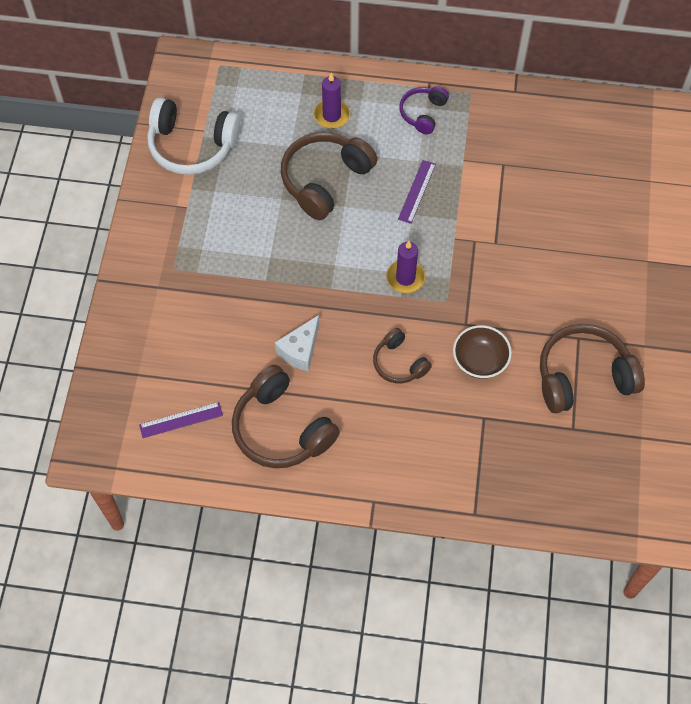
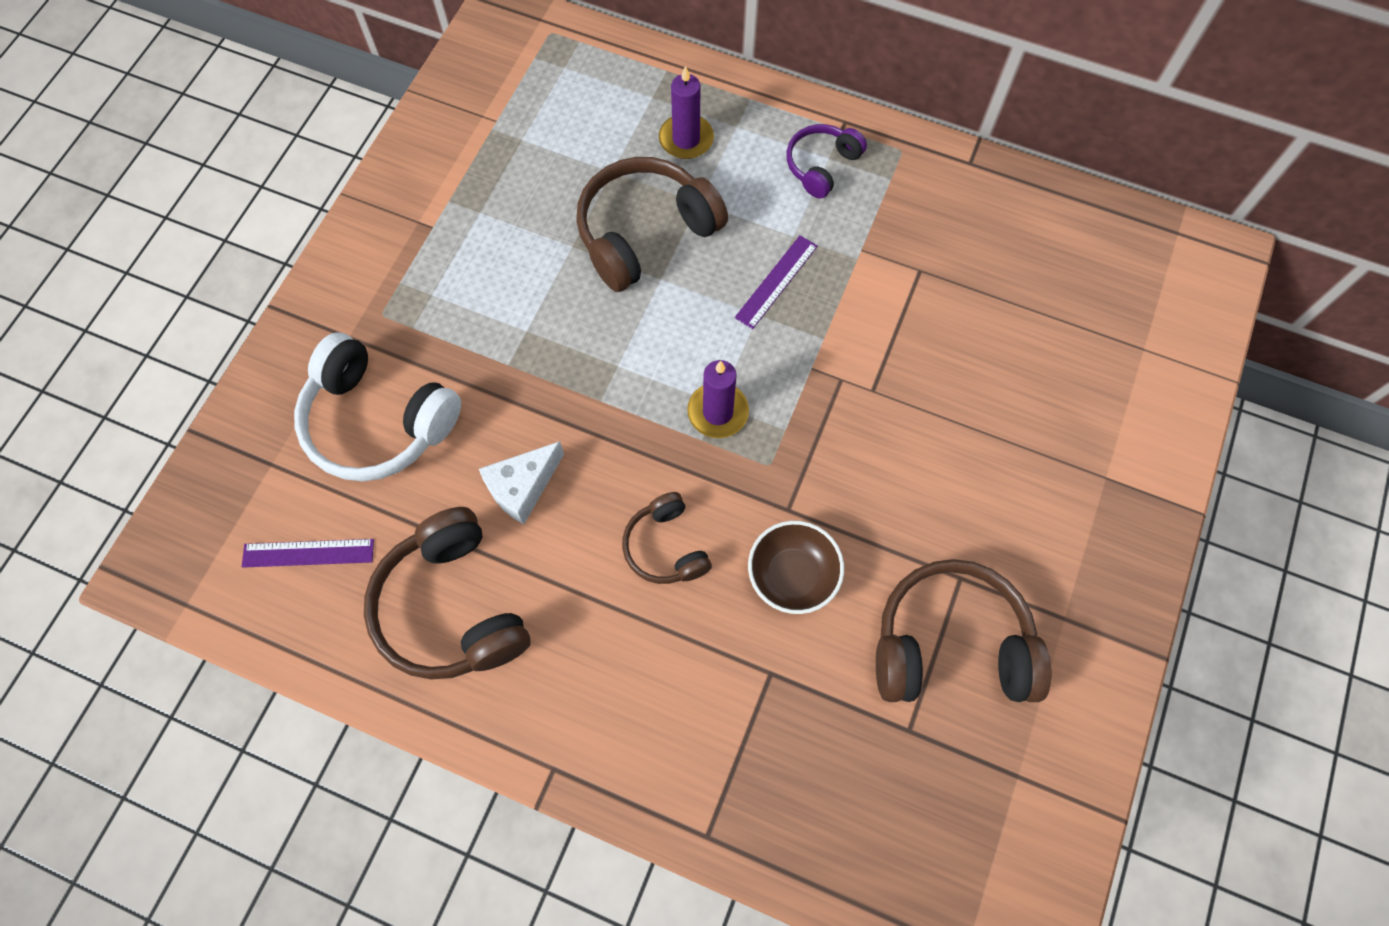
camera: 15 degrees right, 5 degrees up
(192, 146) = (471, 139): white headphones -> white headphones (378, 422)

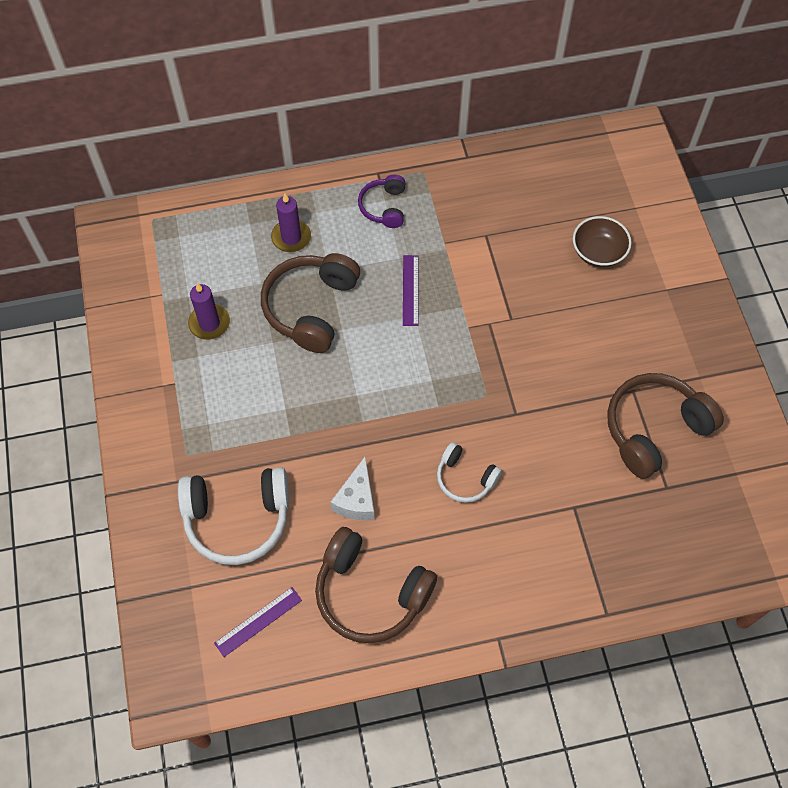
camera: 35 degrees left, 5 degrees down
(665, 547) = (465, 478): brown headphones -> white headphones
(718, 412) = (435, 385): purple candle -> purple candle (209, 323)
(792, 575) = (545, 448): brown bowl -> brown bowl (598, 252)

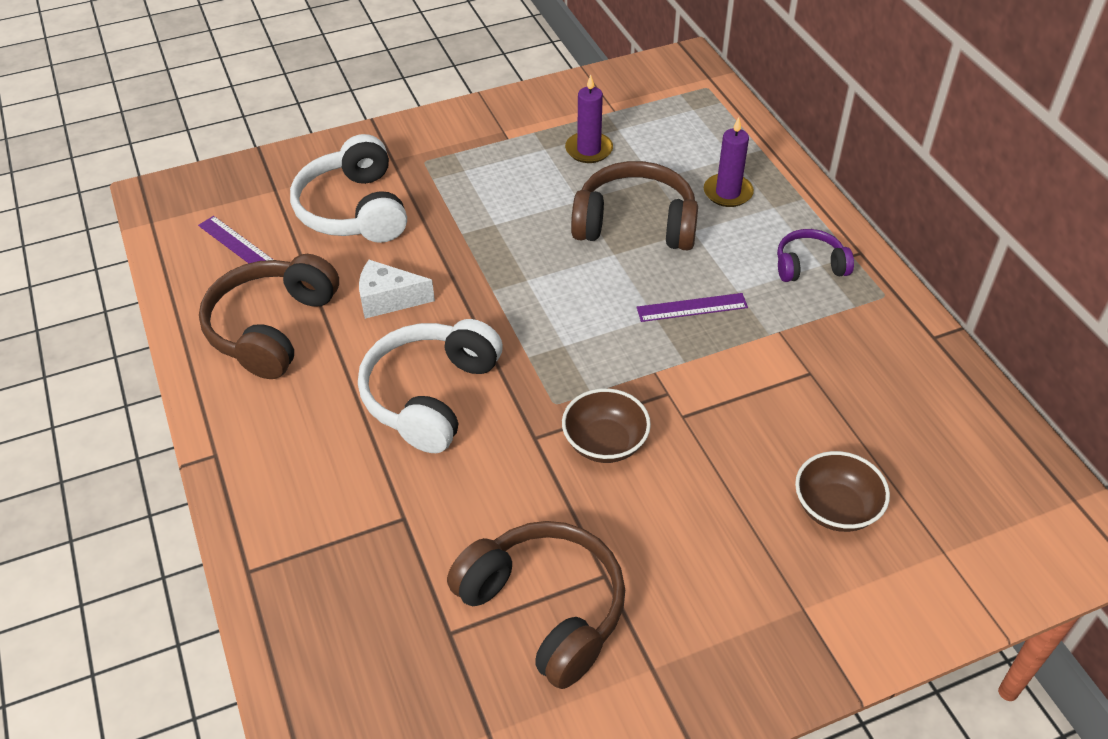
camera: 80 degrees right, 15 degrees down
(465, 478) = (430, 395): white headphones -> white headphones, size x1.78
(527, 370) = (605, 443): none -> brown bowl

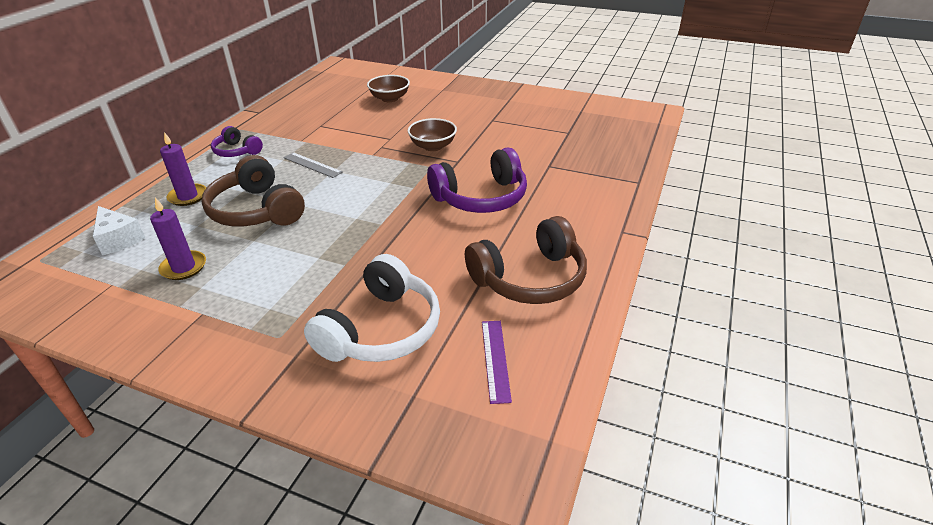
camera: 135 degrees left, 10 degrees down
(388, 299) = (441, 253): white cheese -> white cheese (118, 239)
(430, 395) = (481, 198): white headphones -> purple headphones
(545, 608) = (525, 123): brown headphones -> none
(692, 307) = (312, 165): purple ruler -> grey ruler

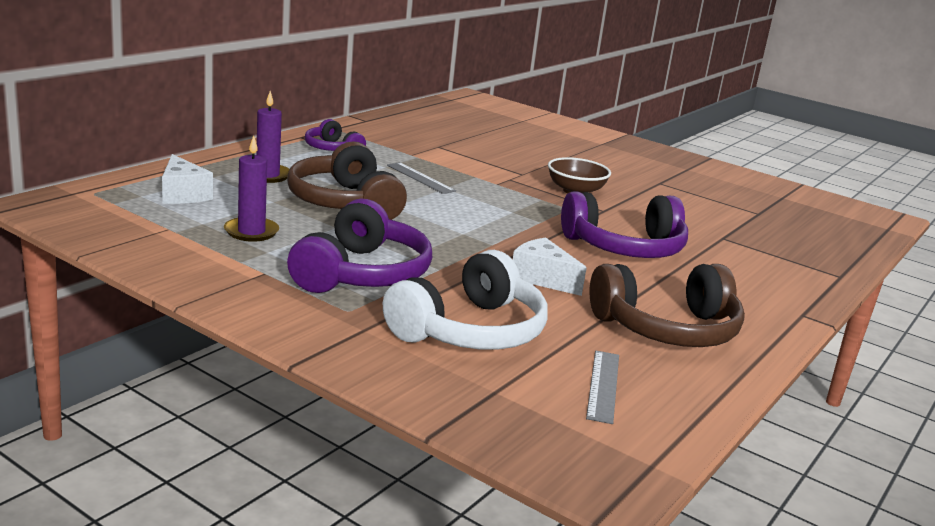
camera: 10 degrees right, 15 degrees down
(283, 289) = (362, 274): none -> purple headphones
(389, 98) = (531, 139): brown bowl -> none
(426, 251) = (542, 278): none -> white cheese
(495, 359) = (603, 385): purple ruler -> grey ruler

